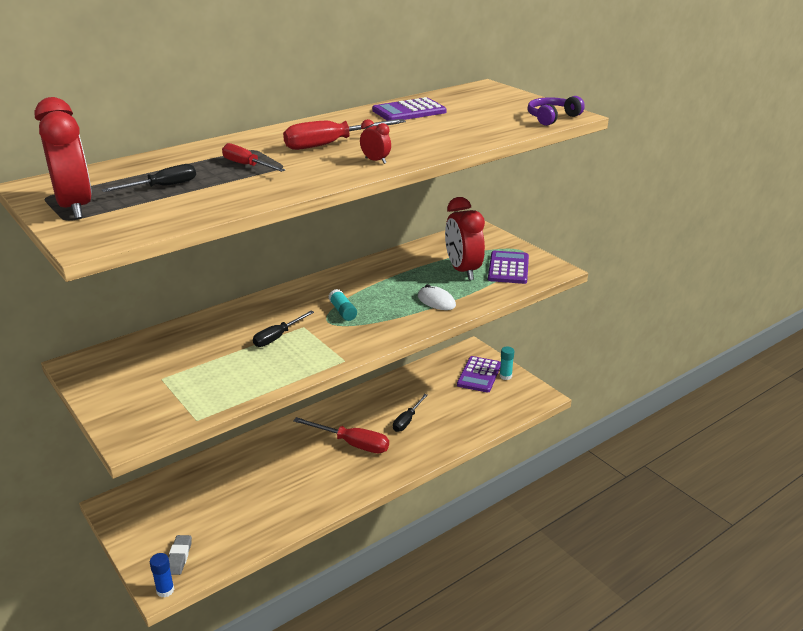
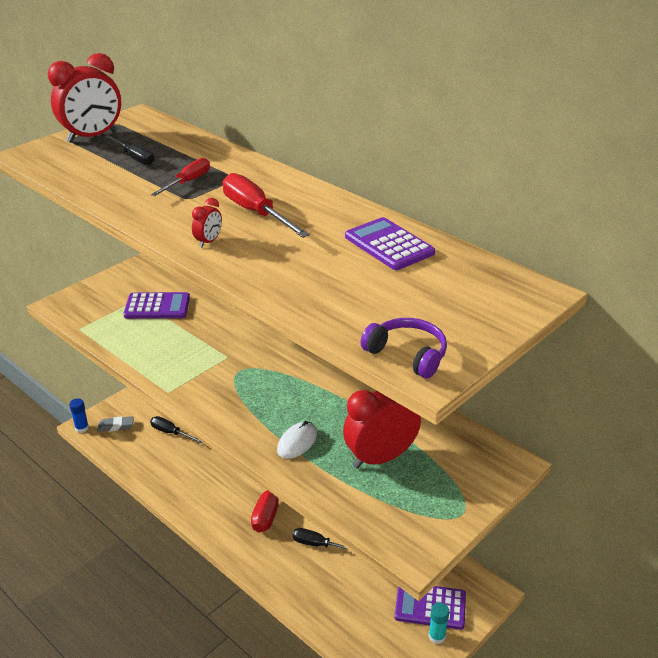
camera: 80 degrees right, 5 degrees up
(277, 337) = (206, 345): black screwdriver -> black screwdriver (171, 433)
(342, 311) = (261, 377): turquoise glue stick -> none
(508, 268) = (401, 501): purple calculator -> purple calculator (157, 307)

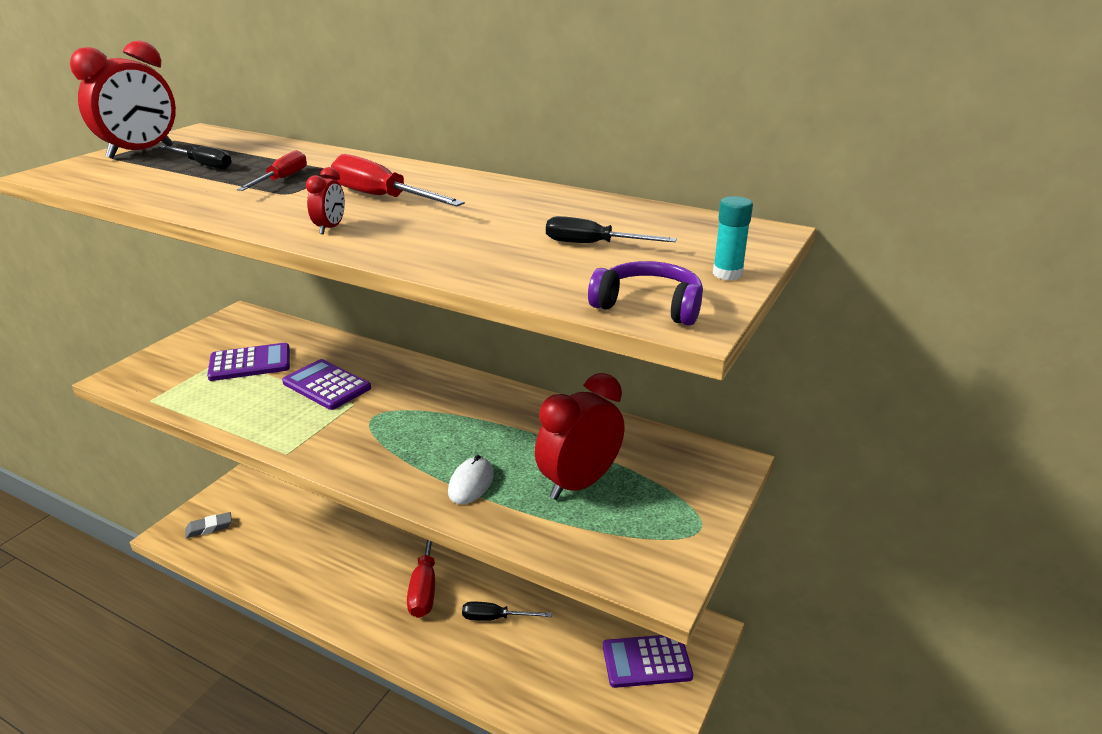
camera: 15 degrees left, 5 degrees down
(82, 428) = (164, 537): blue glue stick -> none
(171, 433) = (282, 523): black screwdriver -> black screwdriver (593, 244)
(389, 245) = (562, 210): purple calculator -> purple calculator (327, 385)
(437, 636) = (666, 695): turquoise glue stick -> turquoise glue stick (727, 274)

